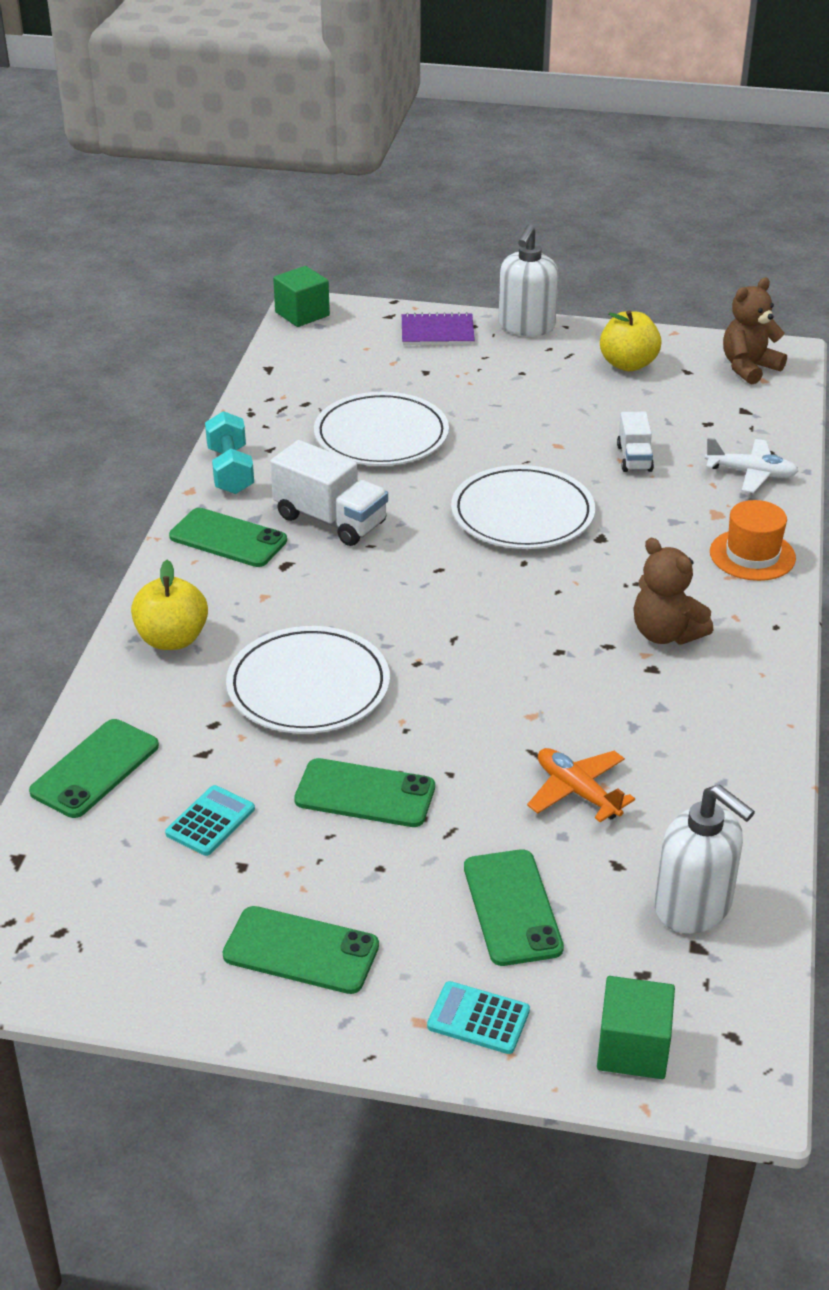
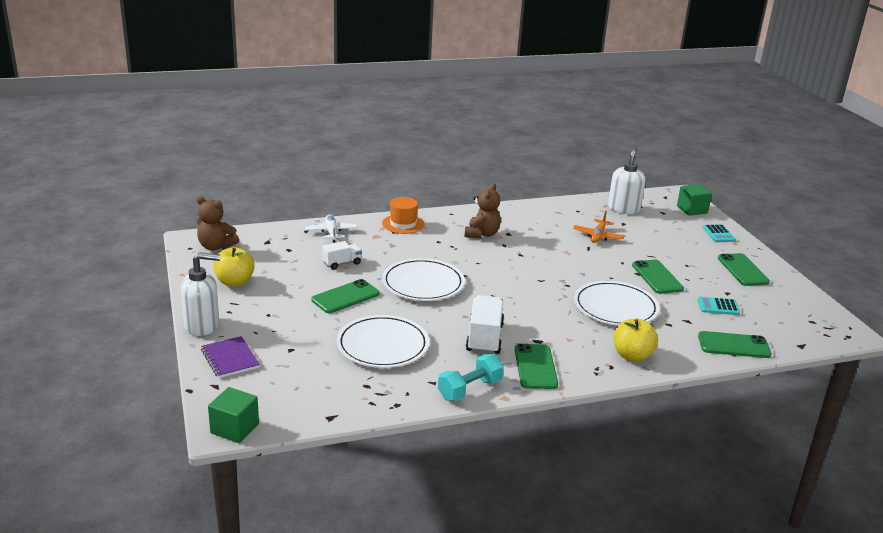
camera: 120 degrees left, 10 degrees down
(512, 907) = (668, 237): green phone -> green phone (345, 297)

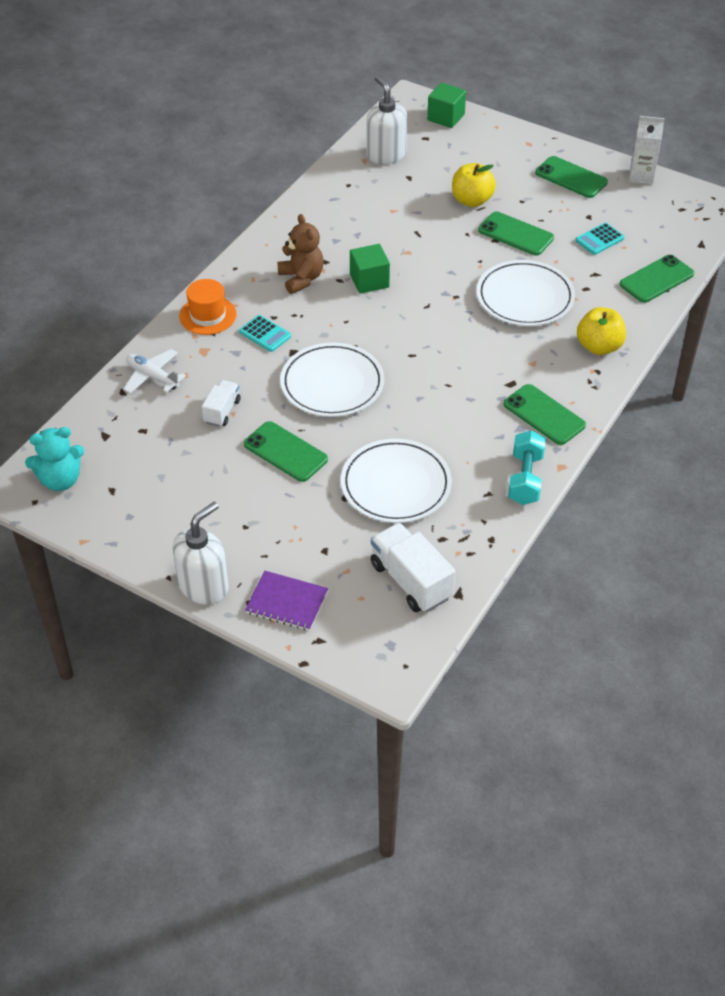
camera: 40 degrees left, 20 degrees up
(216, 246) = (60, 480): brown teddy bear -> turquoise teddy bear
(234, 282) = (152, 511): yellow apple -> yellow apple (471, 200)
(234, 428) = (400, 668): green cube -> green cube (369, 281)
(345, 297) = (285, 452): green phone -> green phone turned 60 degrees counterclockwise
(484, 338) = (467, 412): white truck -> white truck (411, 581)
(598, 236) = (407, 211): orange plane -> none
(718, 234) = (503, 139): turquoise calculator -> turquoise calculator (265, 334)
(802, 292) = (641, 176): none -> white carton

